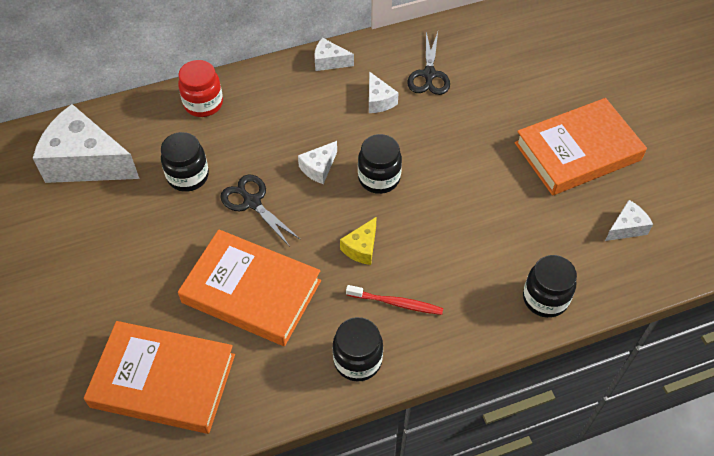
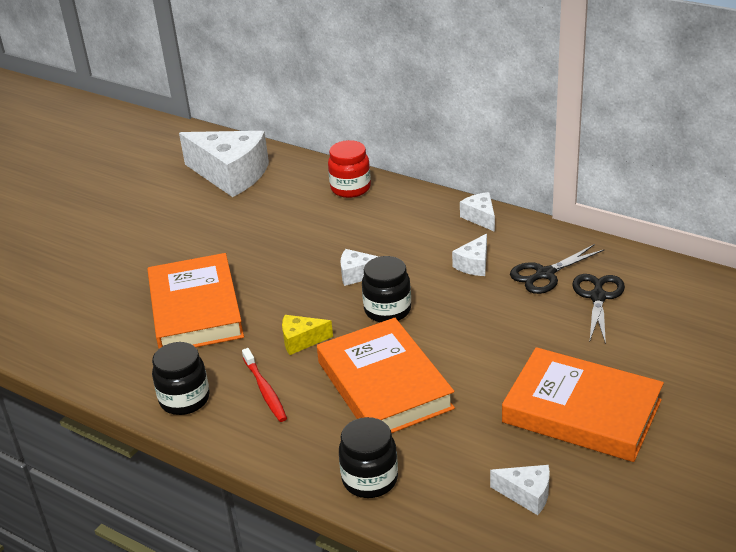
camera: 55 degrees right, 20 degrees down
(86, 162) = (231, 175): white cheese -> white cheese turned 135 degrees clockwise
(163, 380) = (75, 315): orange book -> orange book (384, 385)
(188, 176) = (271, 221): black jar -> none
(252, 202) = (282, 263): black scissors -> black scissors (598, 297)

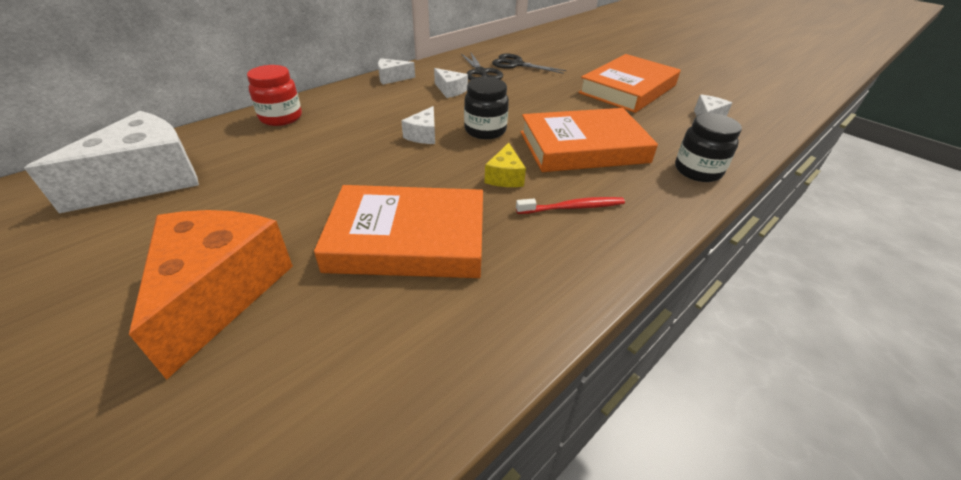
camera: 80 degrees left, 5 degrees up
(127, 254) = (220, 292): none -> orange cheese
(184, 399) = (573, 266): black jar -> none

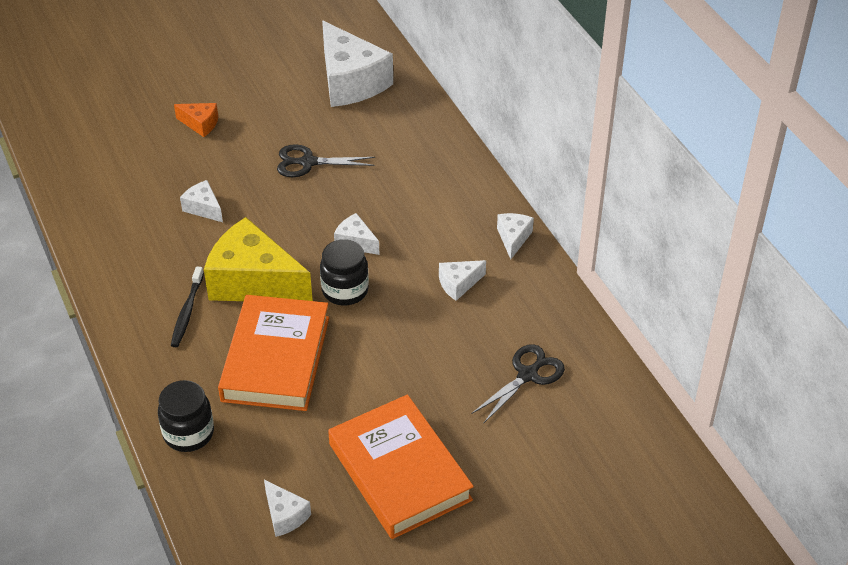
camera: 110 degrees right, 5 degrees up
(220, 292) = (200, 124): orange cheese -> orange cheese, size x0.46
(281, 118) = (435, 148): red jar -> none
(408, 239) = (203, 208): orange book -> white cheese
(481, 72) = (507, 327): black scissors -> black scissors (308, 162)
(505, 177) = (253, 282): yellow cheese -> yellow cheese, size x2.18
(573, 207) = (187, 312): red toothbrush -> black toothbrush

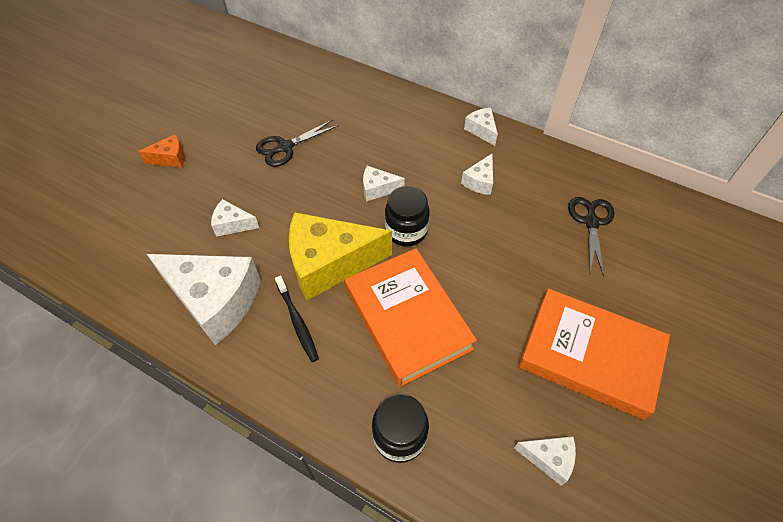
camera: 35 degrees left, 10 degrees up
(350, 82) = (263, 75): white cheese -> white cheese (215, 301)

